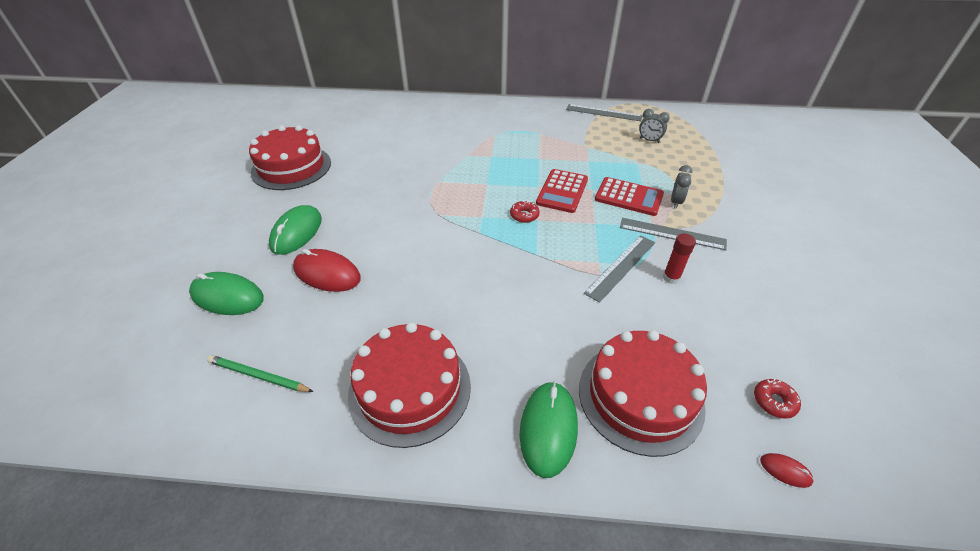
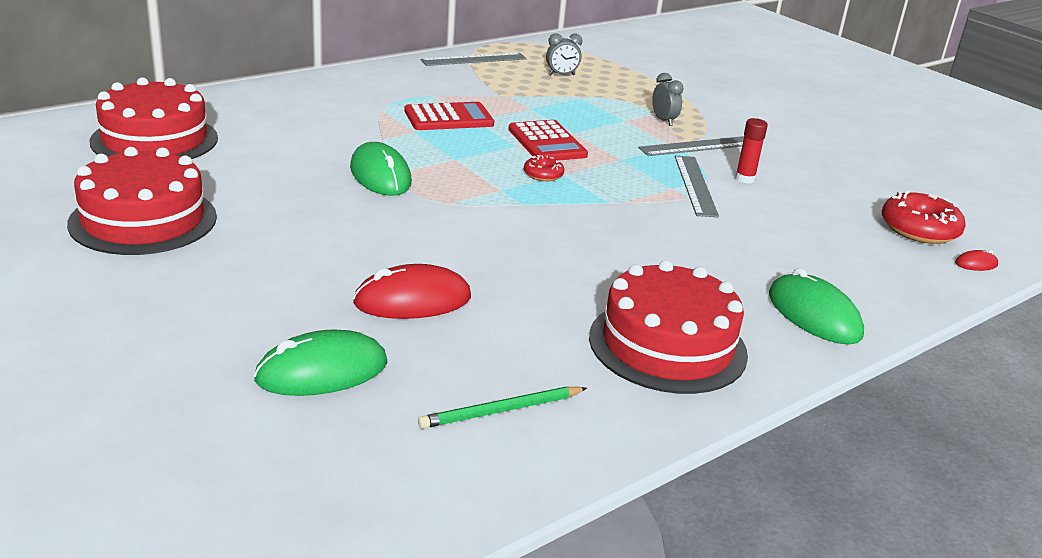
camera: 45 degrees left, 15 degrees down
(296, 232) = (294, 280): green mouse -> green mouse (380, 175)
(629, 197) = (617, 129): red calculator -> red calculator (448, 118)
(640, 396) = (841, 265): red cake -> red cake (154, 140)
(774, 401) = (919, 229): red donut -> red donut, size x1.88

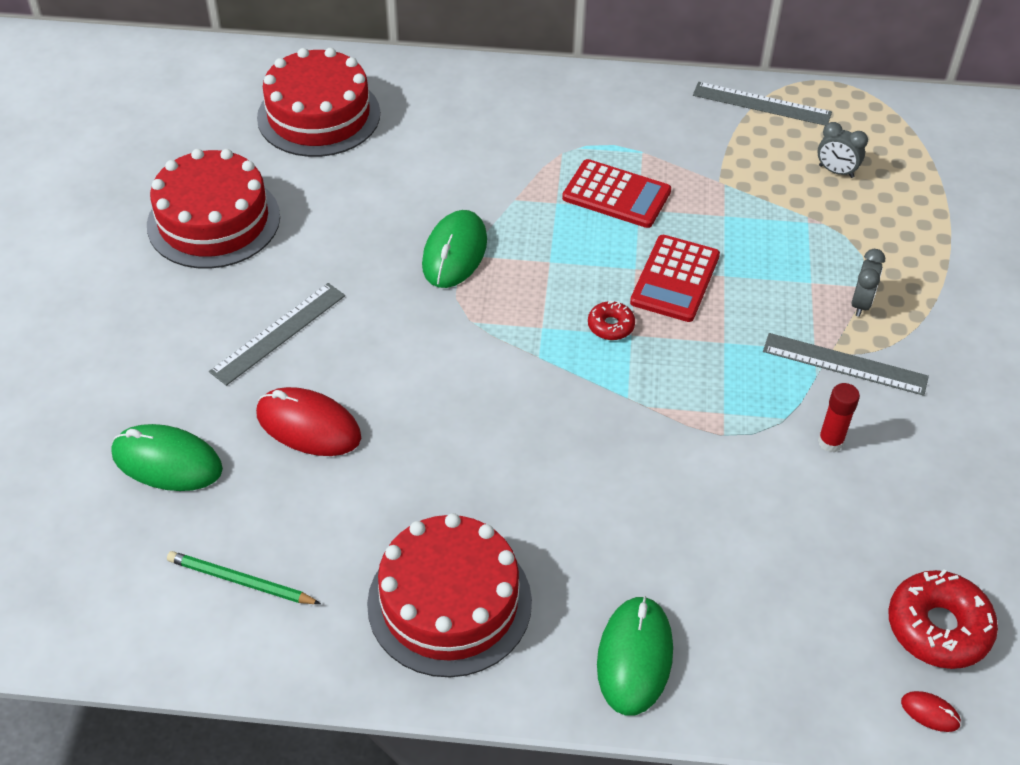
camera: 45 degrees right, 20 degrees up
(695, 185) = (757, 422): grey ruler -> grey ruler (279, 333)

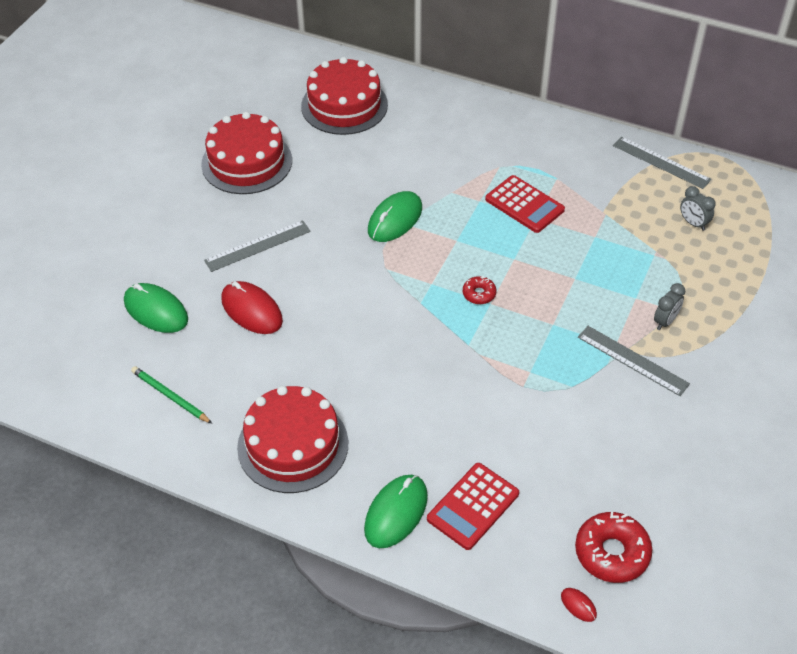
camera: 20 degrees right, 0 degrees up
(675, 279) = (539, 273): red calculator -> red calculator (473, 506)
(830, 442) = (596, 410): red glue stick -> none

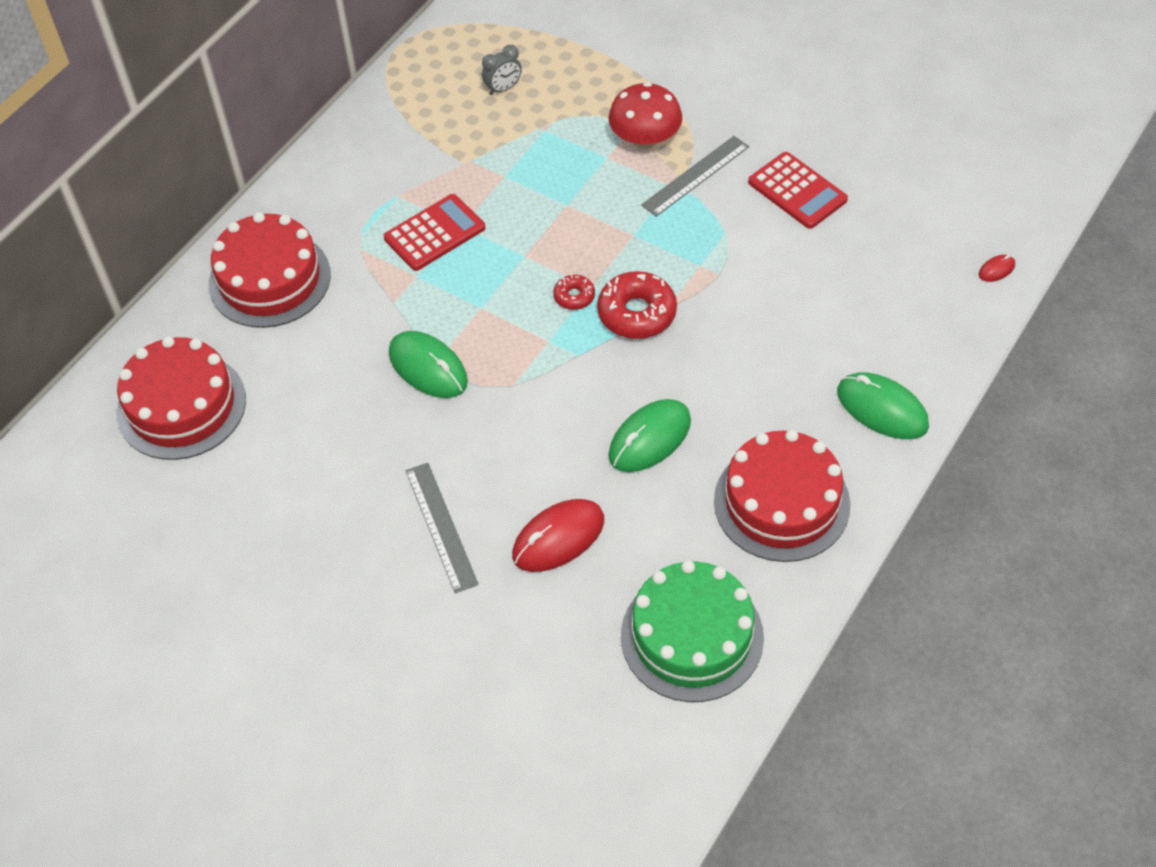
camera: 80 degrees left, 5 degrees up
(156, 311) = (538, 654): green mouse -> green mouse (649, 438)
(170, 396) = (692, 636): green pencil -> green cake
(247, 162) = (267, 534): red cake -> red cake (269, 279)
(473, 506) = (877, 339): red calculator -> red calculator (797, 191)
(612, 553) = (937, 234): red donut -> red donut (637, 313)
(661, 162) = (396, 97): grey ruler -> none
(665, 321) = (645, 139): grey clock -> red mushroom

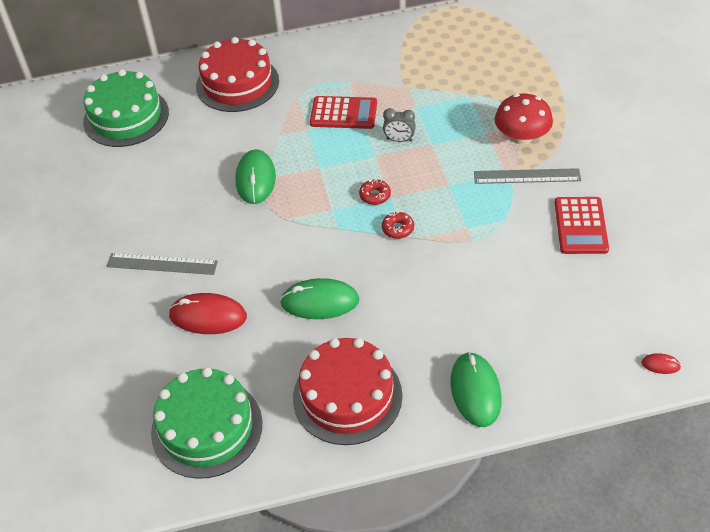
camera: 45 degrees right, 5 degrees down
(181, 406) = (126, 117): red cake -> green cake
(441, 526) = (162, 264): grey ruler -> grey ruler turned 75 degrees clockwise
(503, 88) = (473, 61): grey clock -> grey clock (399, 140)
(637, 313) = (398, 229): red donut -> red donut, size x0.53

